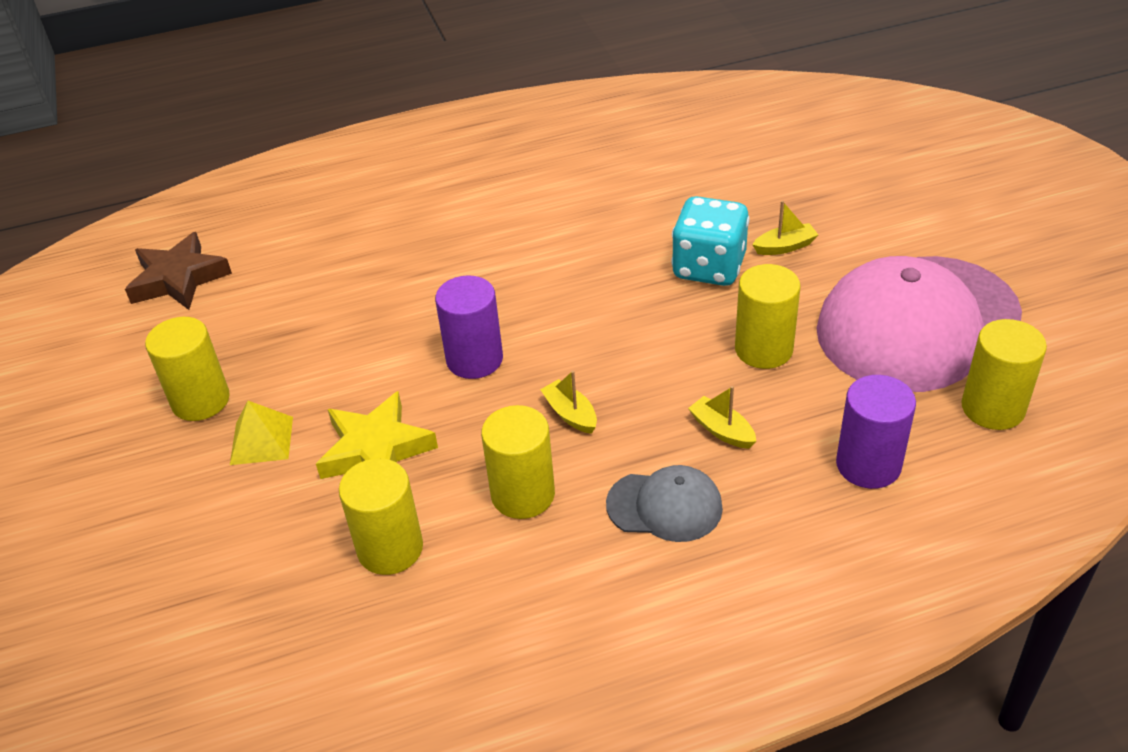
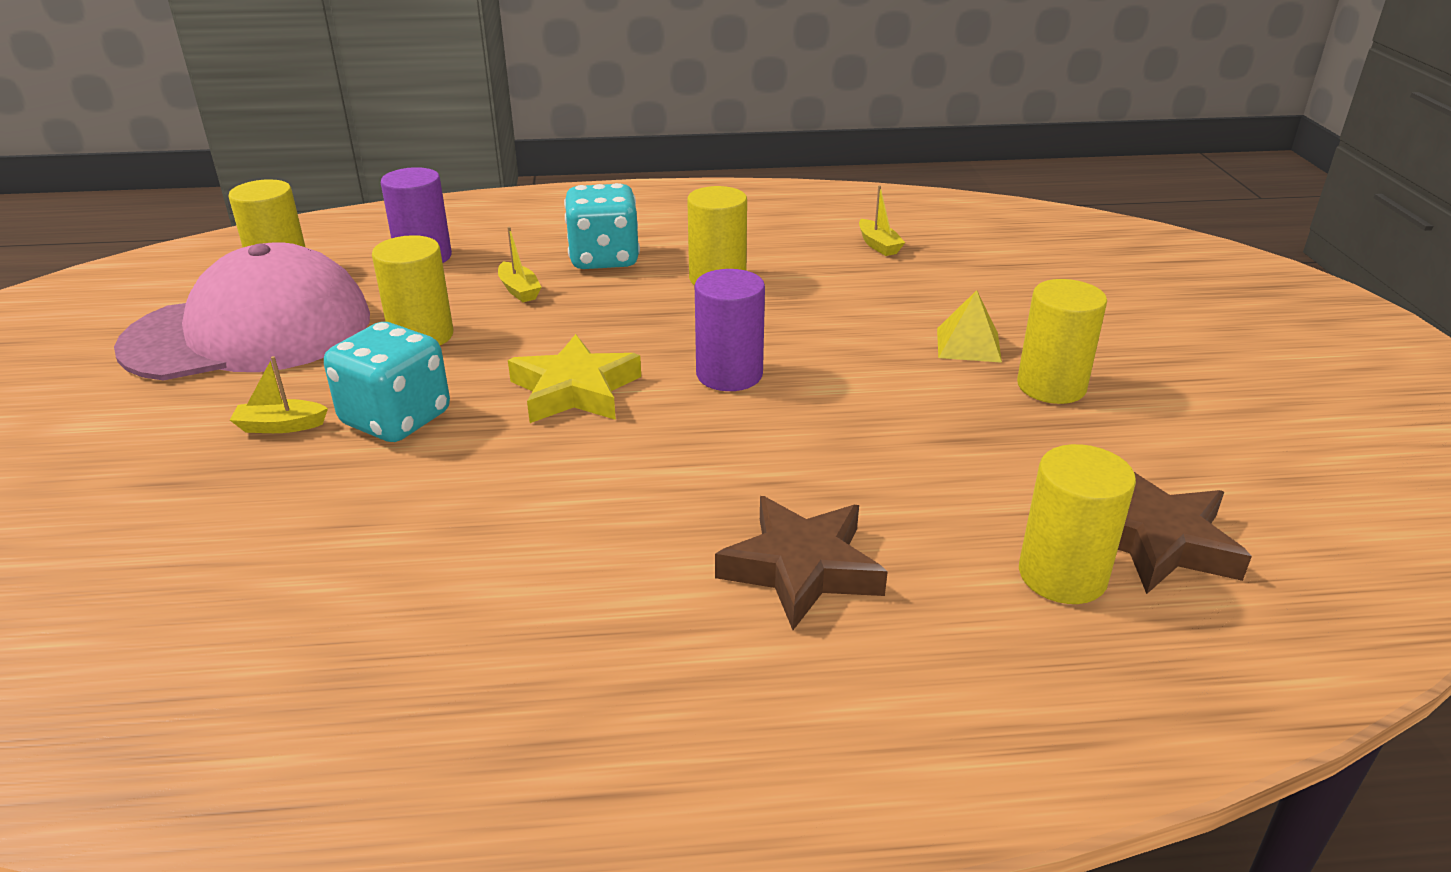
camera: 170 degrees left, 10 degrees down
(376, 449) = (847, 322): yellow star -> yellow star (575, 390)
(390, 548) = (838, 267): yellow cylinder -> yellow cylinder (1062, 575)
(396, 223) = (801, 568): none -> brown star
(570, 414) = (648, 319): yellow boat -> yellow boat (878, 245)
(664, 506) = (604, 259): grey cap -> turquoise dice

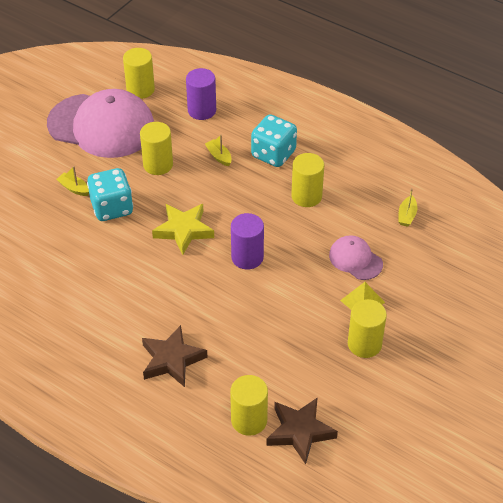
camera: 40 degrees right, 15 degrees up
(519, 290) = (219, 156): yellow boat -> yellow boat turned 135 degrees clockwise
(887, 309) = (355, 259): none -> pink cap

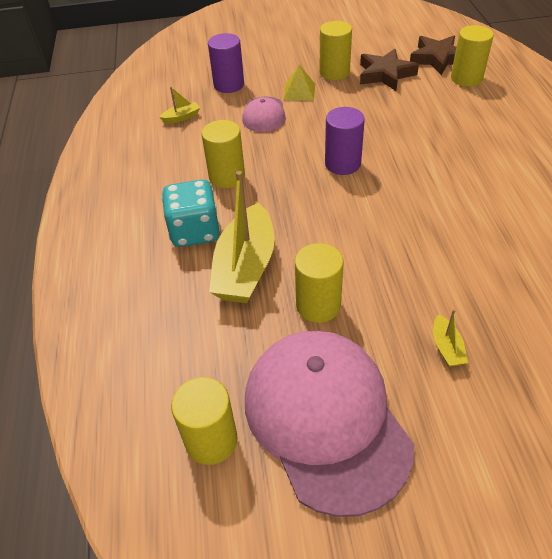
camera: 130 degrees left, 0 degrees up
(112, 208) = (422, 290): turquoise dice -> none
(172, 360) = (489, 135): brown star -> brown star (385, 74)
(183, 230) = (371, 219): yellow star -> none
(202, 110) = (186, 338): purple cylinder -> purple cylinder (229, 85)
(219, 156) = (245, 267): yellow boat -> yellow boat, size x2.35

